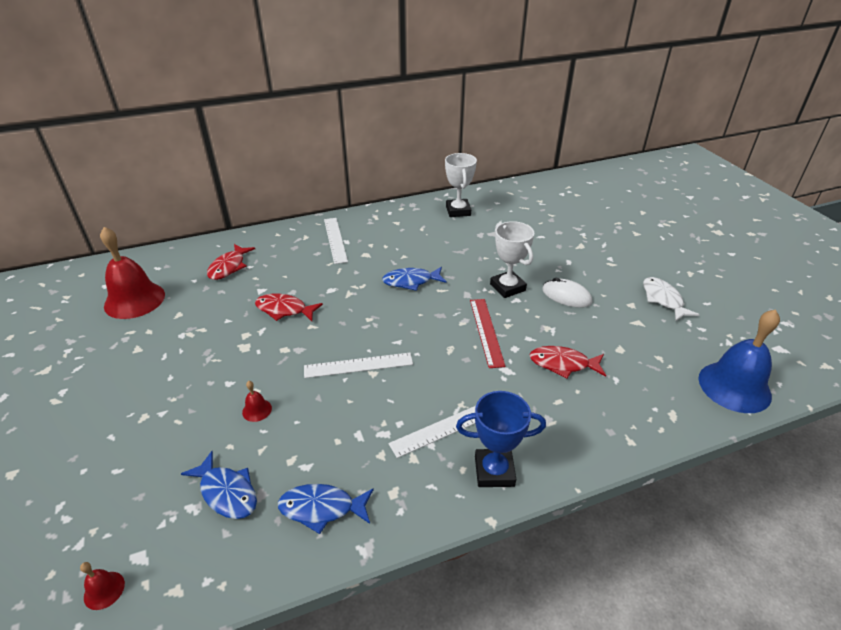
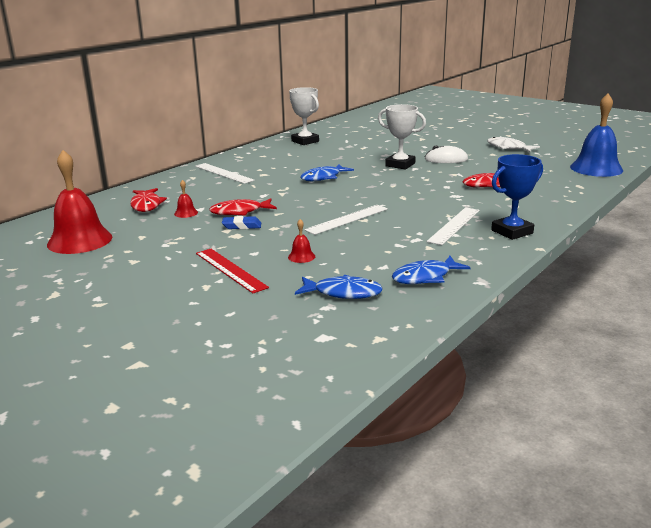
camera: 30 degrees left, 15 degrees down
(104, 590) = (322, 357): red bell -> red bell (186, 213)
(263, 334) = (242, 226): none -> blue eraser
(486, 331) = (416, 184): red ruler -> red ruler (230, 270)

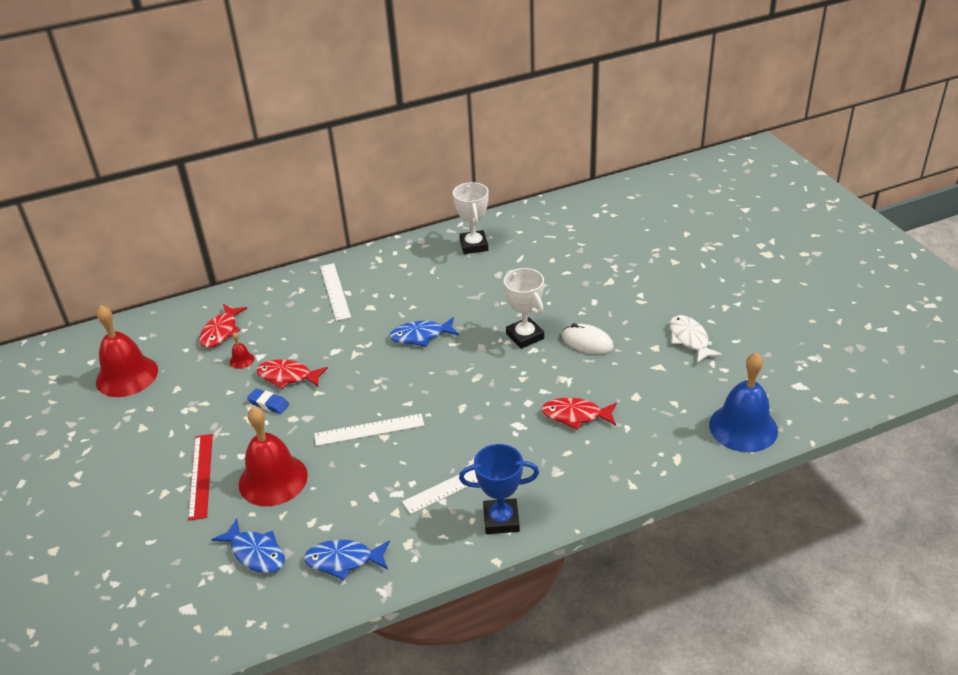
camera: 30 degrees right, 15 degrees up
(301, 257) = (273, 479): red bell -> red bell, size x2.44

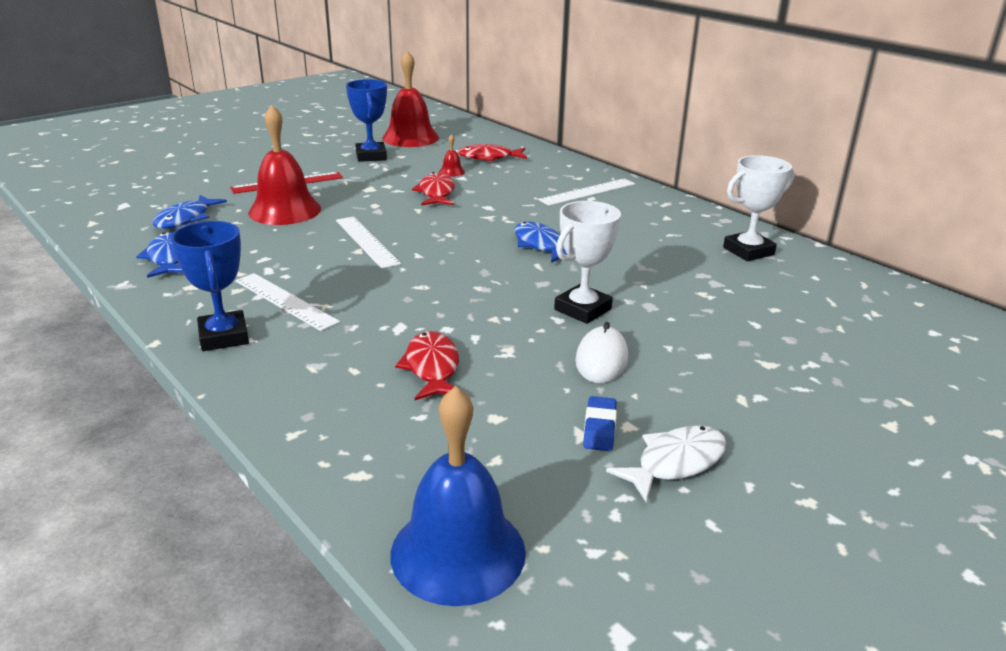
camera: 70 degrees right, 10 degrees down
(163, 409) = (371, 156): none -> blue trophy
(268, 404) = (392, 192): blue eraser -> blue eraser (599, 428)

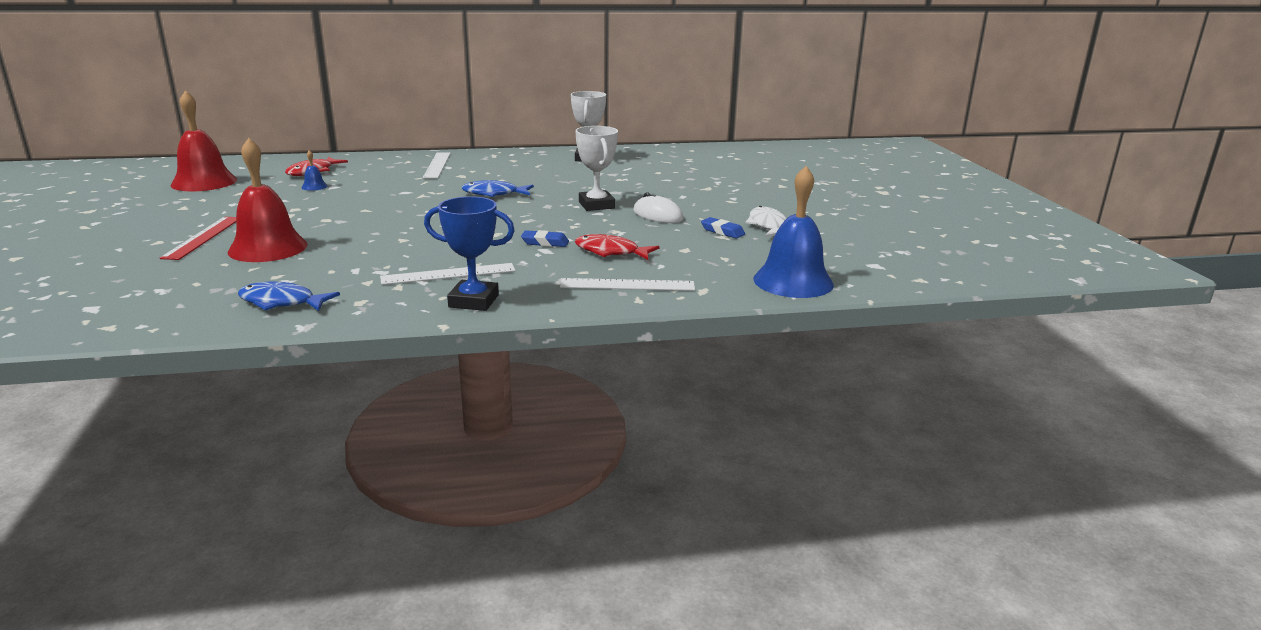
camera: 60 degrees left, 5 degrees down
(186, 219) = (200, 285): blue fish -> none
(366, 241) = (392, 234): white ruler -> white ruler (627, 285)
(371, 156) = (214, 201): blue trophy -> none
(421, 319) = (545, 242): none -> blue eraser
(436, 193) = (346, 199): red fish -> none
(451, 172) = (314, 186): red bell -> blue bell

